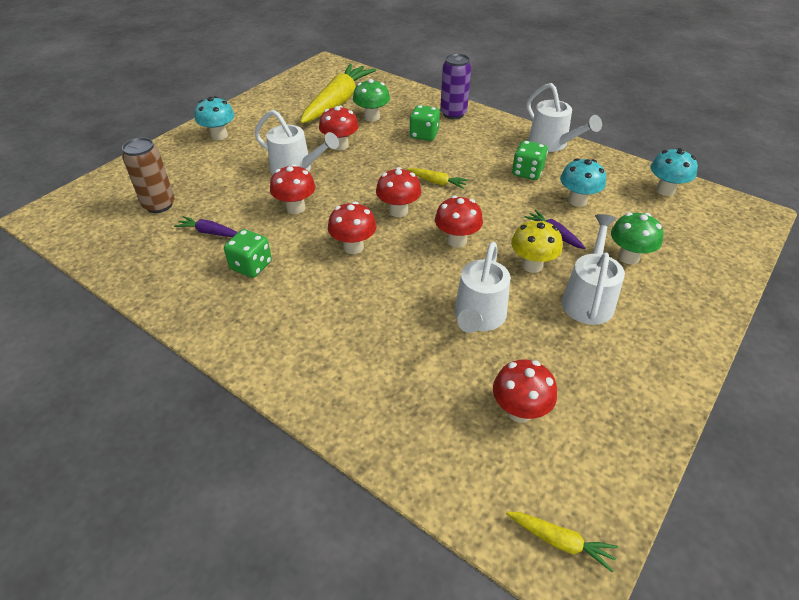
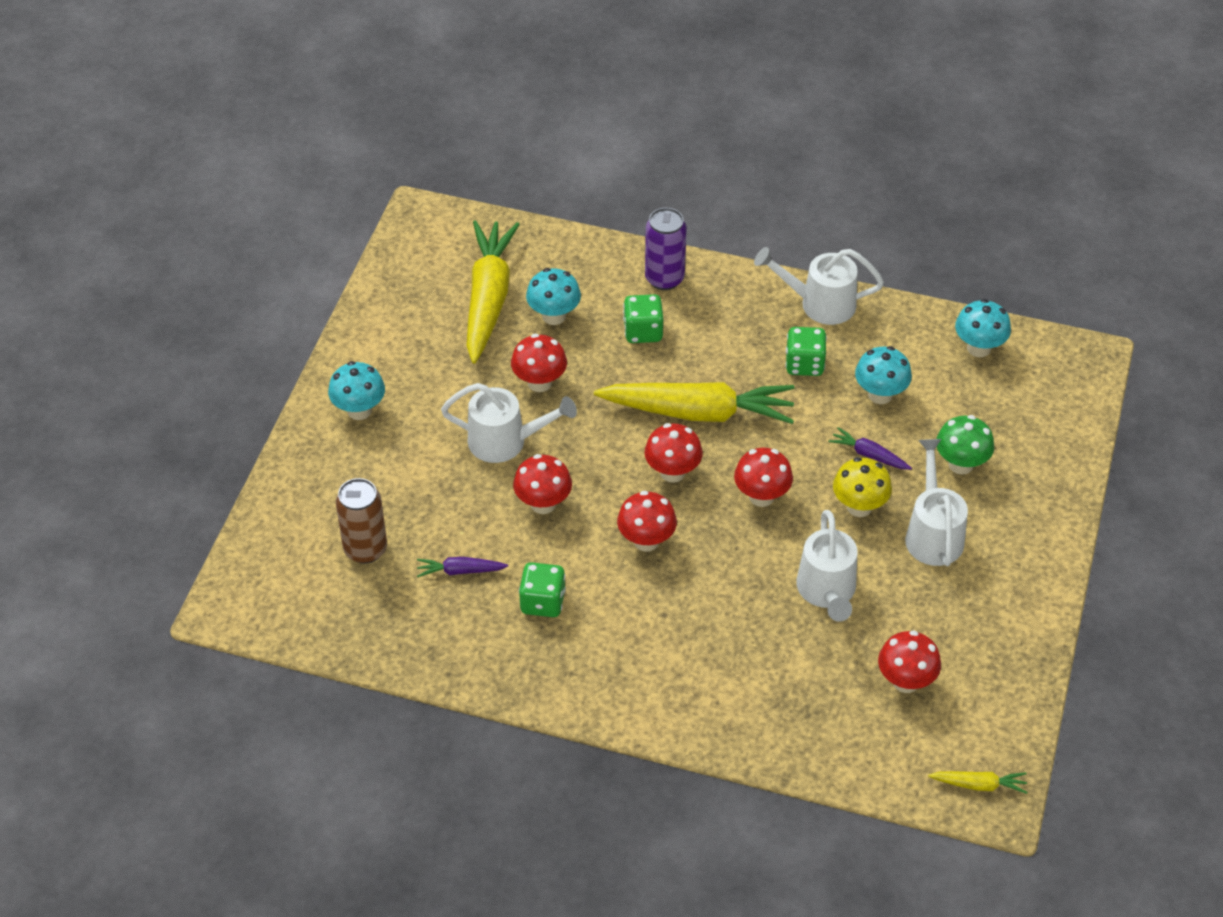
camera: 20 degrees left, 5 degrees up
(372, 117) = (554, 316): green mushroom -> turquoise mushroom
(437, 182) = (698, 412): yellow carrot -> yellow carrot, size x2.32
(552, 144) = (819, 303): white watering can -> white watering can turned 150 degrees clockwise

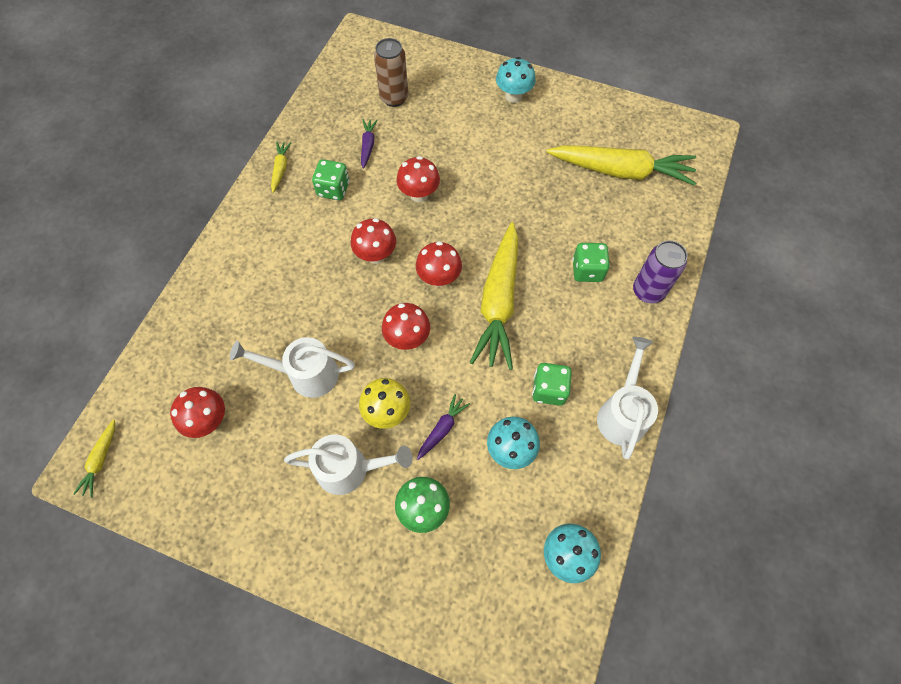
camera: 95 degrees right, 15 degrees up
(506, 442) = (478, 176): white watering can -> none
(510, 672) = (281, 169): none -> yellow carrot
(539, 383) = (534, 198): red mushroom -> none
(554, 316) = (603, 211): turquoise mushroom -> none

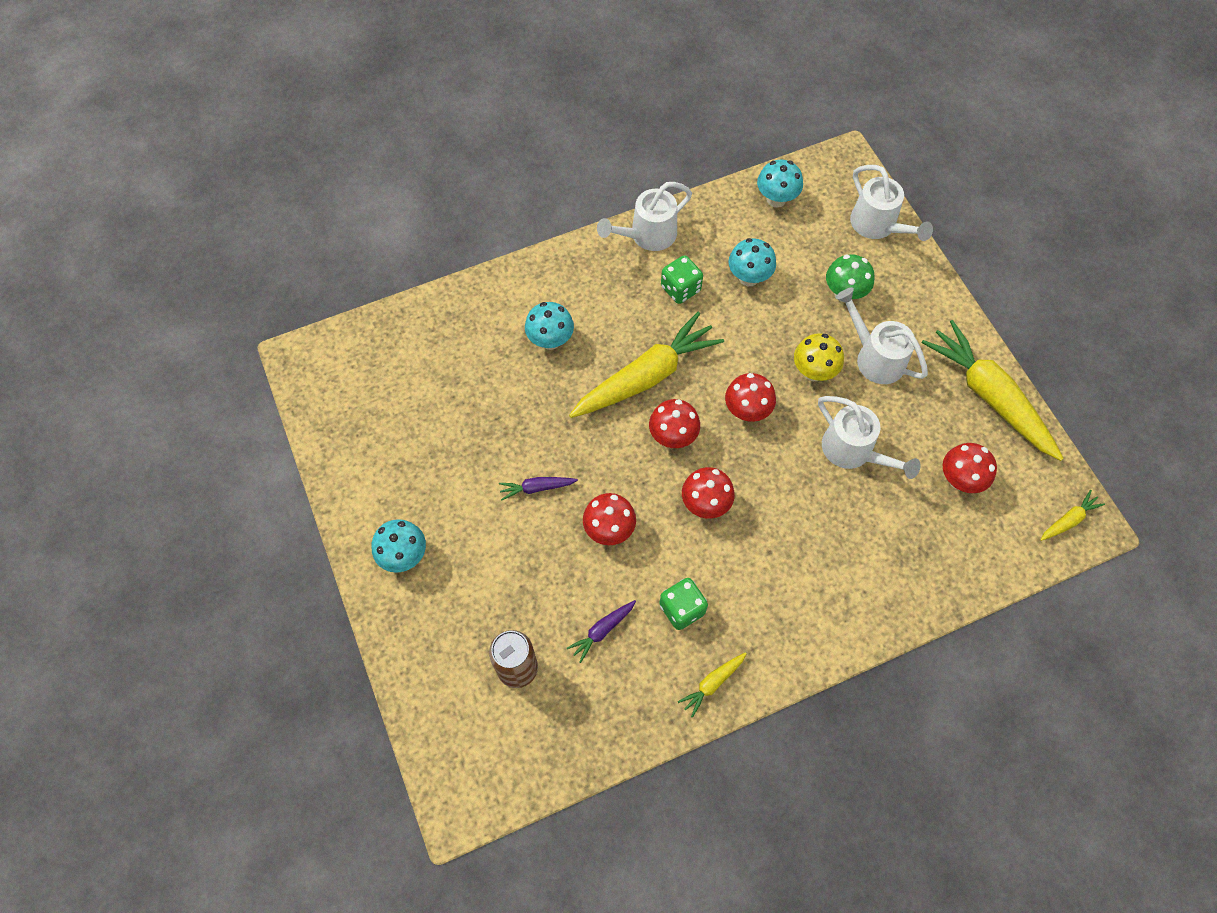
camera: 135 degrees left, 0 degrees up
(442, 429) = (783, 328): purple carrot -> purple carrot (537, 488)
(454, 616) = (878, 226): none -> white watering can
(587, 270) = (550, 340): green dice -> turquoise mushroom
(621, 171) = (415, 392): yellow carrot -> yellow carrot (989, 396)
(648, 291) = (526, 288): purple can -> none

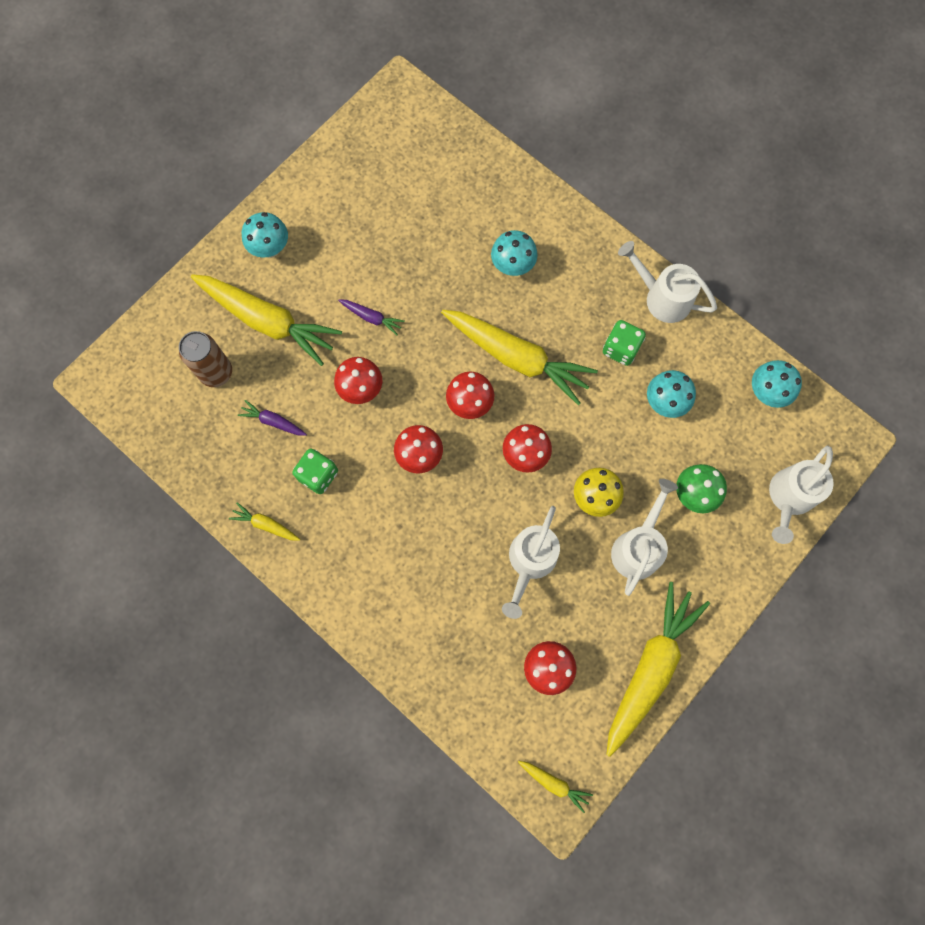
camera: 65 degrees right, 10 degrees up
(486, 591) = (268, 321): none -> yellow carrot
(537, 488) = (371, 318): purple carrot -> purple carrot turned 150 degrees clockwise

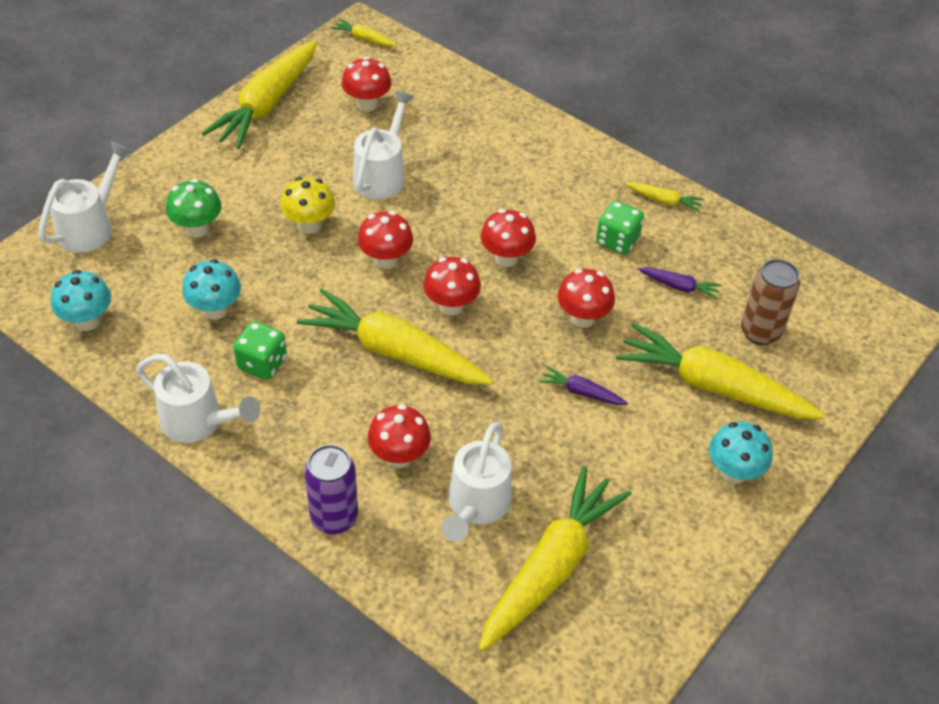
camera: 175 degrees right, 25 degrees down
(411, 182) = (550, 567): none -> yellow carrot
(512, 266) = (399, 456): turquoise mushroom -> red mushroom
(557, 220) = (334, 518): none -> purple can
(638, 546) = (266, 187): white watering can -> white watering can (476, 506)

